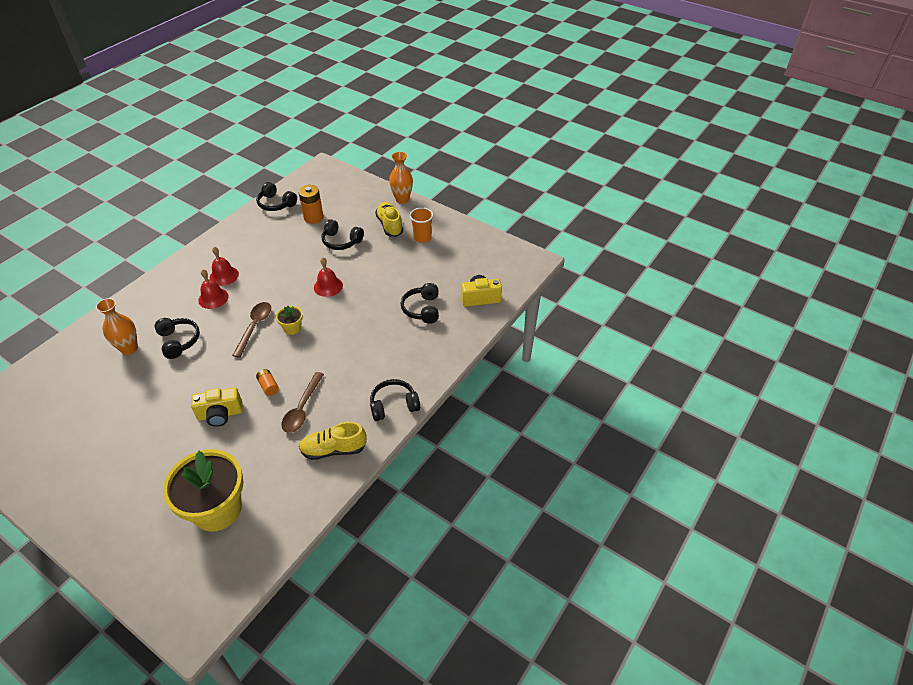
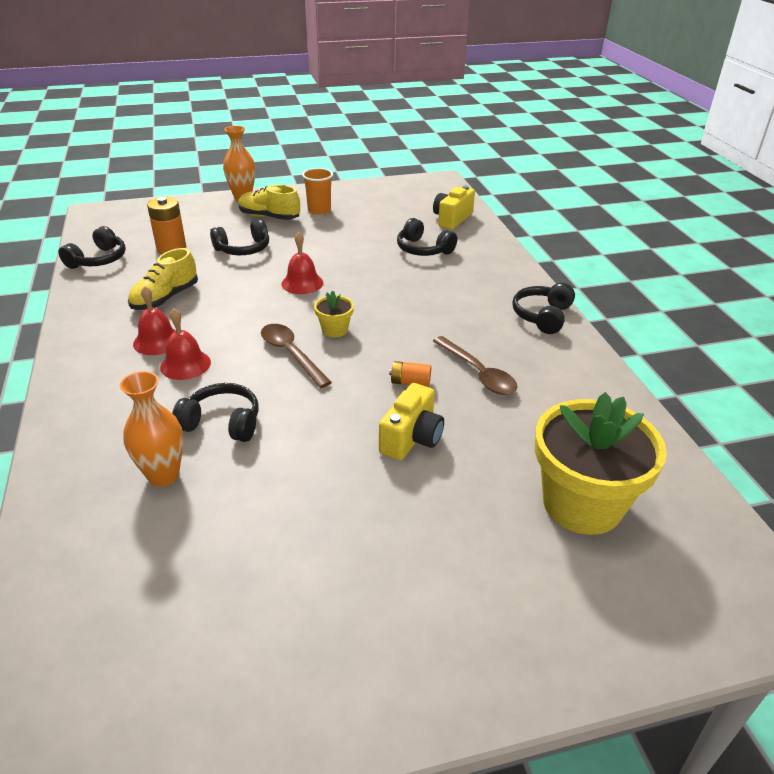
camera: 50 degrees left, 10 degrees down
(276, 204) = (98, 260): black headphones -> black headphones turned 45 degrees counterclockwise
(334, 449) = (568, 377): yellow shoe -> yellow shoe (165, 298)

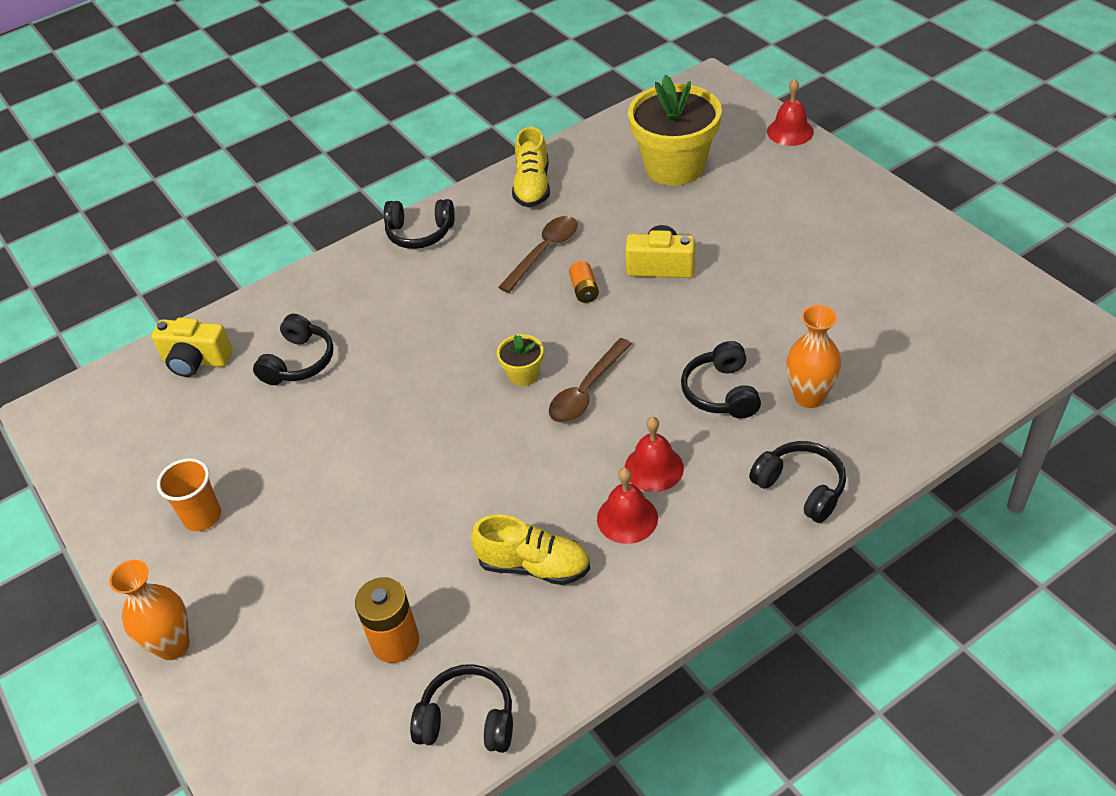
camera: 105 degrees left, 10 degrees up
(243, 249) = (364, 550): black headphones -> black headphones (800, 488)
(269, 217) = (245, 569): yellow shoe -> yellow shoe (532, 186)
(302, 283) = (434, 444): red bell -> red bell (790, 131)

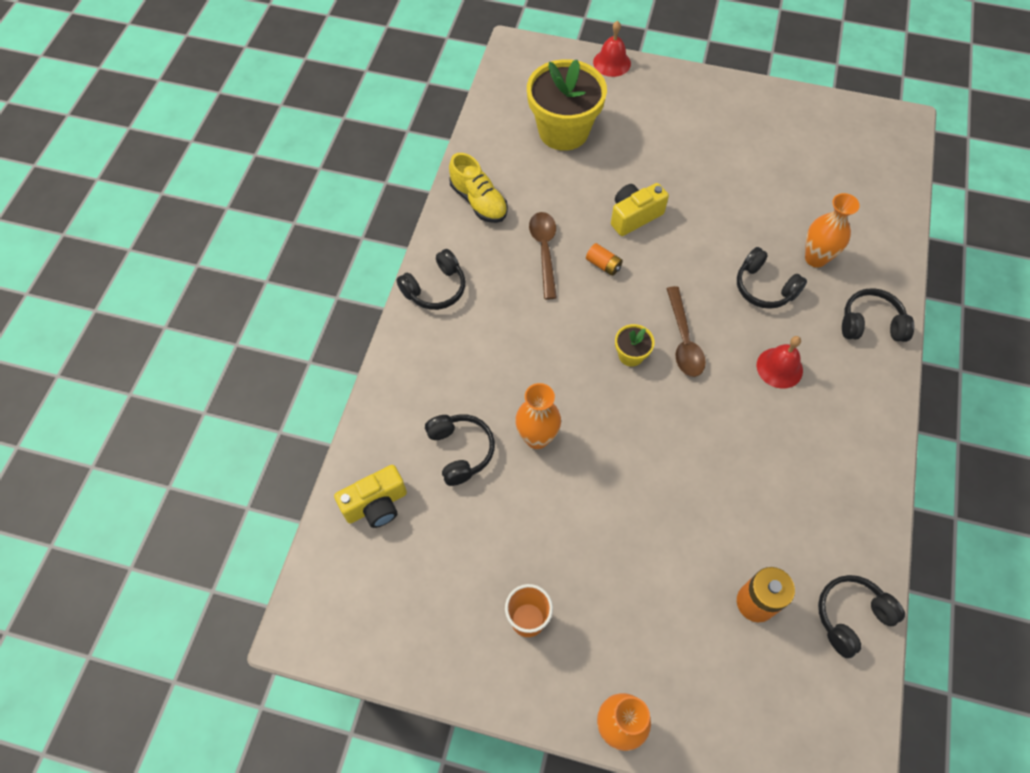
camera: 45 degrees left, 15 degrees up
(368, 389) = (537, 438): none -> orange vase
(534, 566) = (781, 486): yellow shoe -> none
(627, 518) = (799, 413): red bell -> none

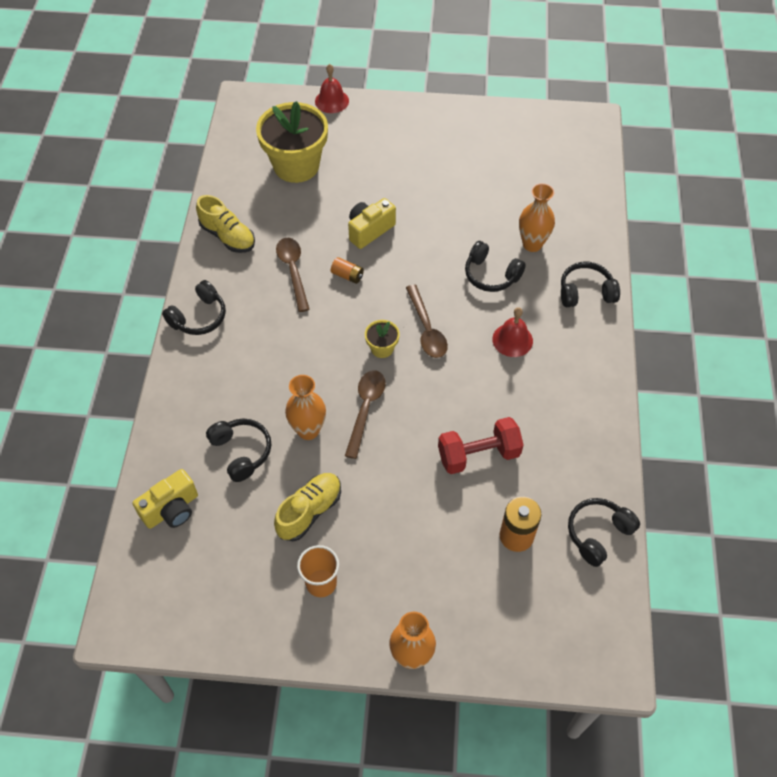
camera: 10 degrees left, 5 degrees down
(526, 533) = (309, 511): none -> yellow shoe
(603, 423) = (365, 409): none -> brown spoon
(724, 498) = (478, 455): none -> red dumbbell

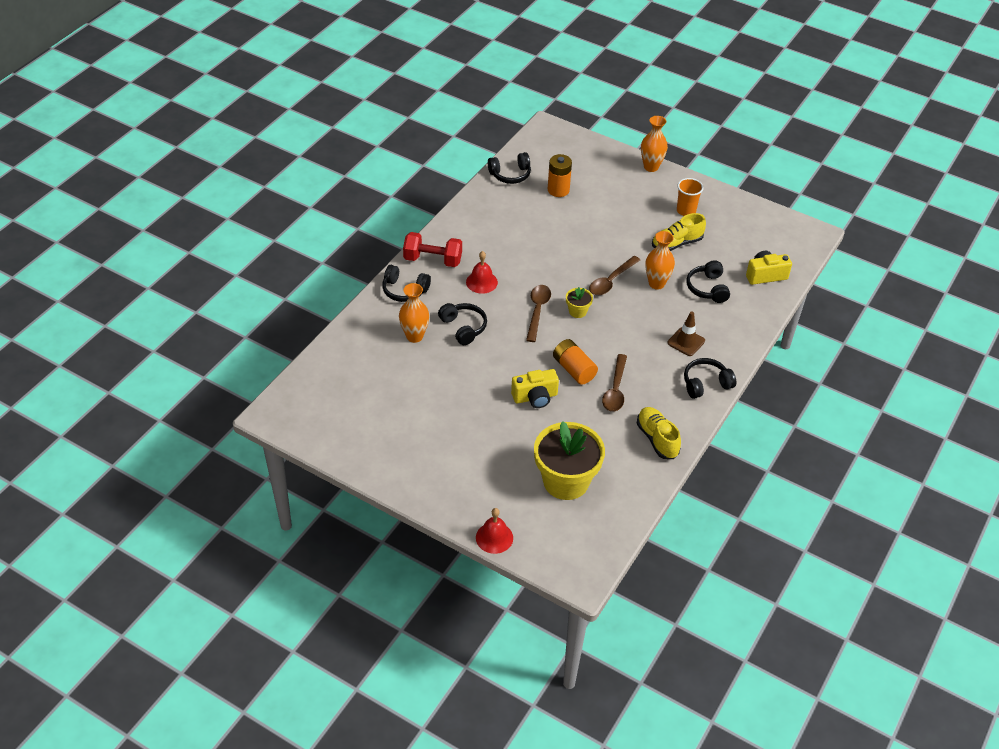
camera: 155 degrees left, 10 degrees down
(240, 361) = (686, 342): none -> brown traffic cone
(347, 275) = (574, 369): orange battery -> orange battery, size x1.71
(478, 455) = (553, 232): red dumbbell -> red dumbbell (433, 260)

